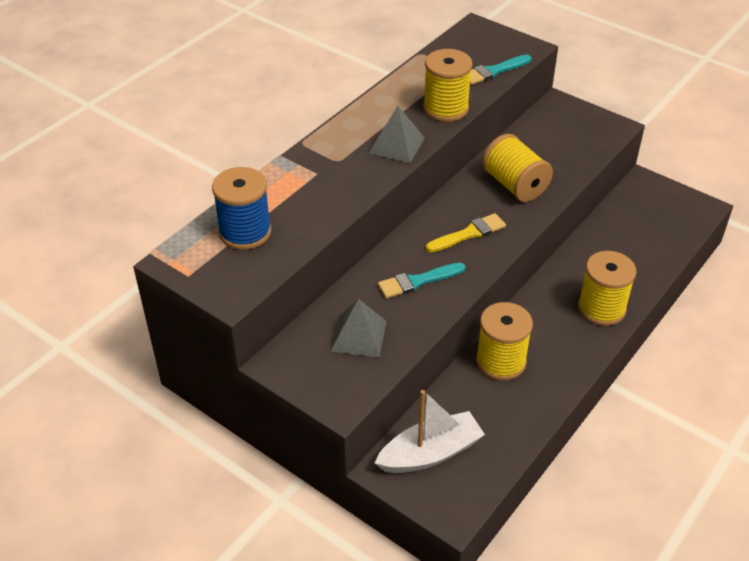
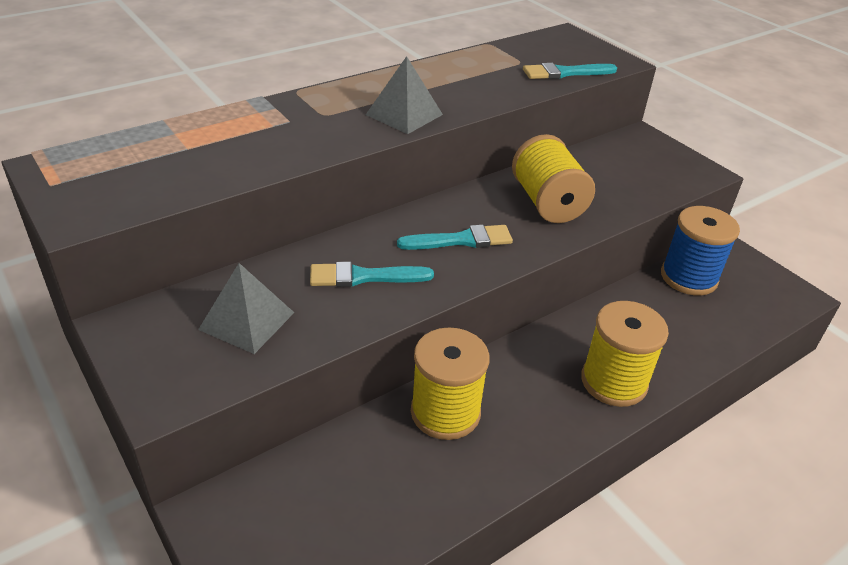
camera: 15 degrees right, 5 degrees down
(245, 232) = (157, 157): blue spool -> blue spool (688, 277)
(430, 453) = (282, 510): white boat -> none
(445, 108) = (486, 94): yellow spool -> none
(469, 234) = (461, 240): yellow brush -> turquoise brush

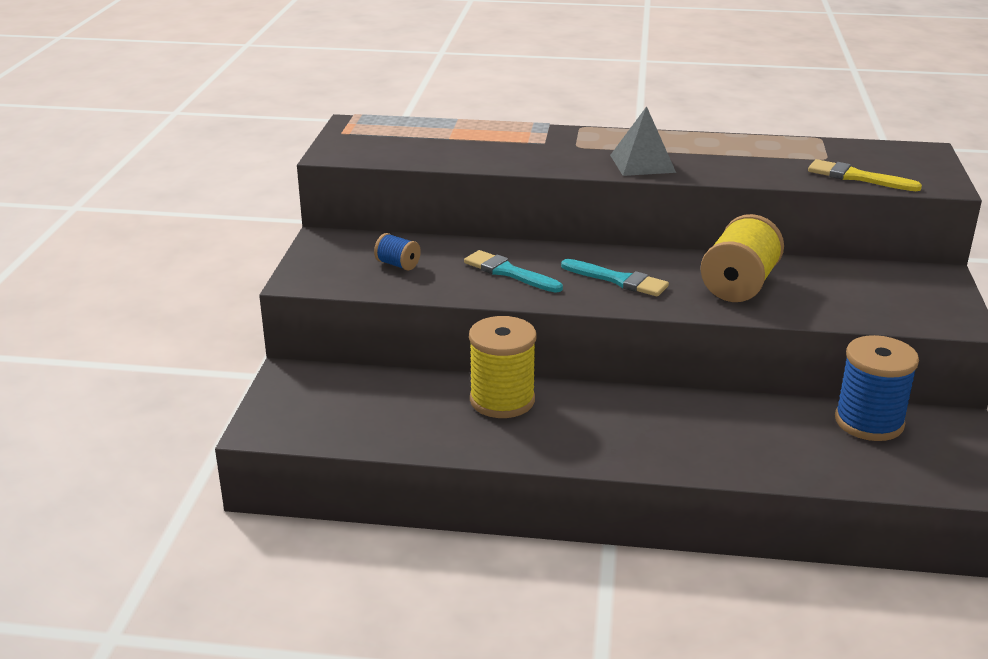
camera: 45 degrees right, 10 degrees down
(247, 321) = (398, 264): grey pyramid -> blue spool
(565, 73) = (857, 177): turquoise brush -> yellow brush
(614, 382) = (667, 447): yellow spool -> none

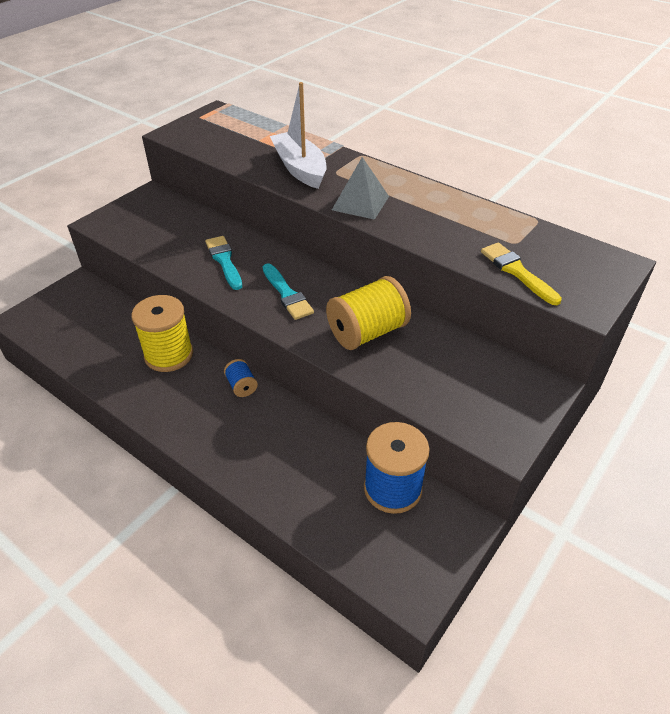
camera: 30 degrees right, 15 degrees up
(398, 264) = (166, 230): blue spool -> blue spool (241, 386)
(535, 151) = (300, 168): none -> white boat

